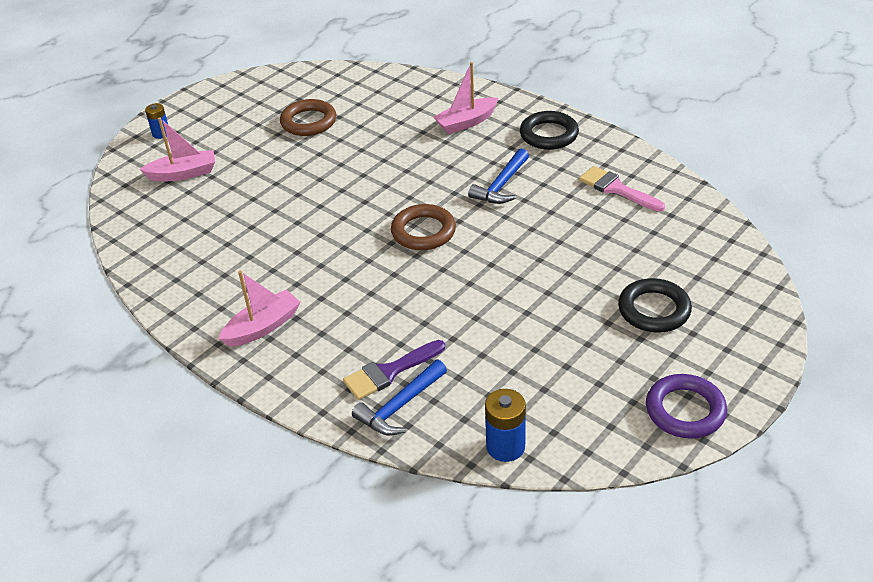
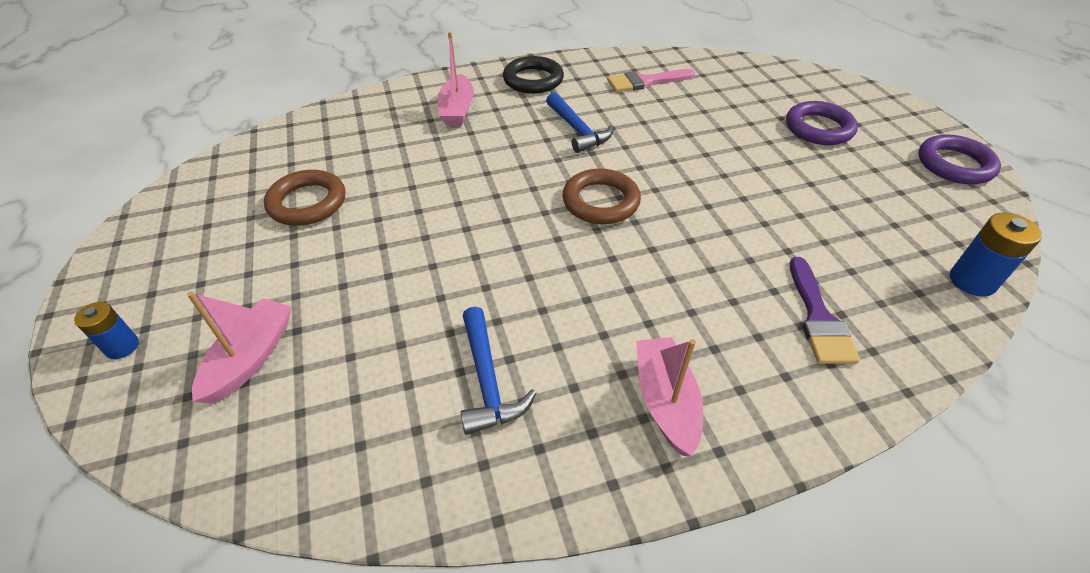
camera: 60 degrees left, 5 degrees up
(400, 406) = (880, 332): blue hammer -> blue hammer (487, 380)
(654, 310) = (818, 128): black ring -> purple ring

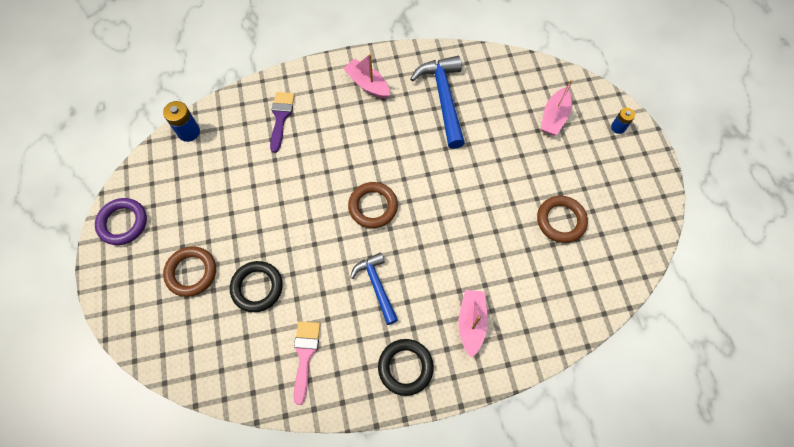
camera: 175 degrees left, 20 degrees up
(487, 380) = (444, 98): blue hammer -> blue hammer, size x1.61
(645, 82) = (305, 355): pink brush -> pink brush turned 75 degrees counterclockwise
(665, 401) = (367, 84): pink boat -> pink boat turned 135 degrees clockwise
(727, 121) = (257, 287): none -> black ring
(818, 128) = (191, 272): purple ring -> brown ring

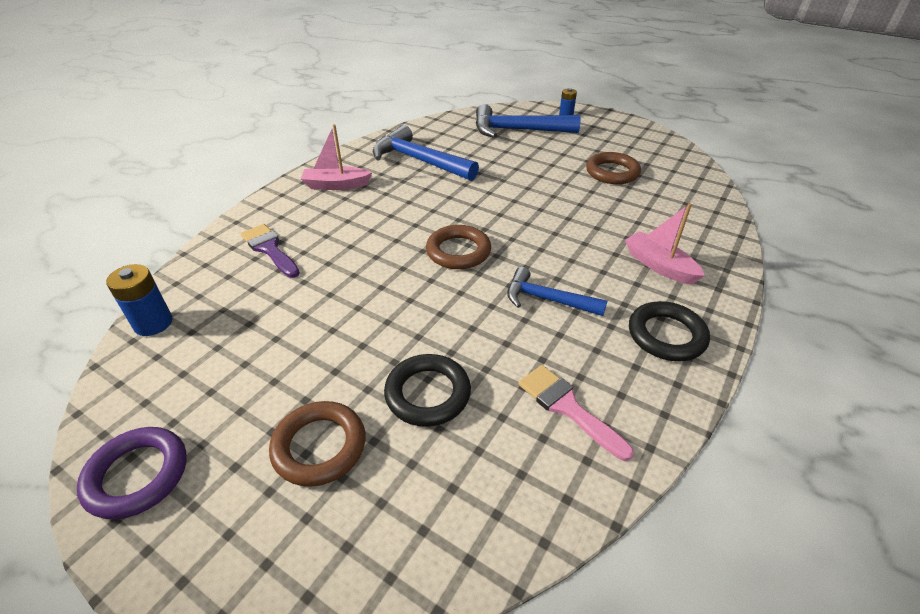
camera: 45 degrees left, 25 degrees down
(554, 117) = (517, 130): pink boat -> blue hammer

